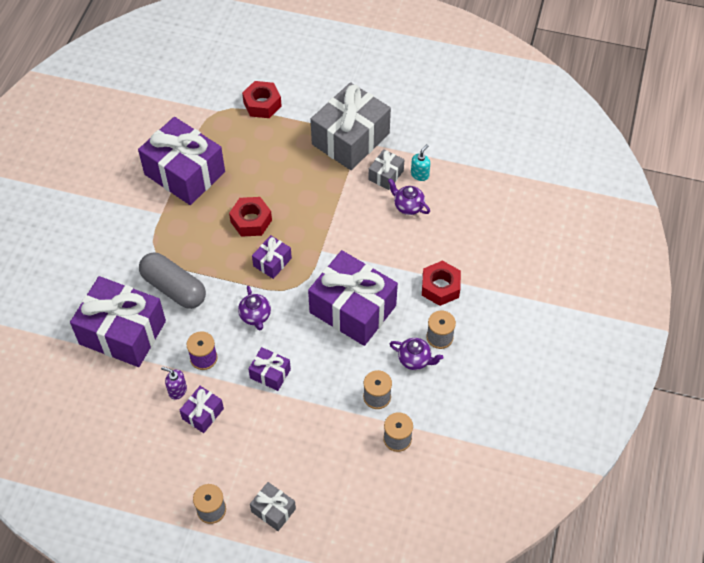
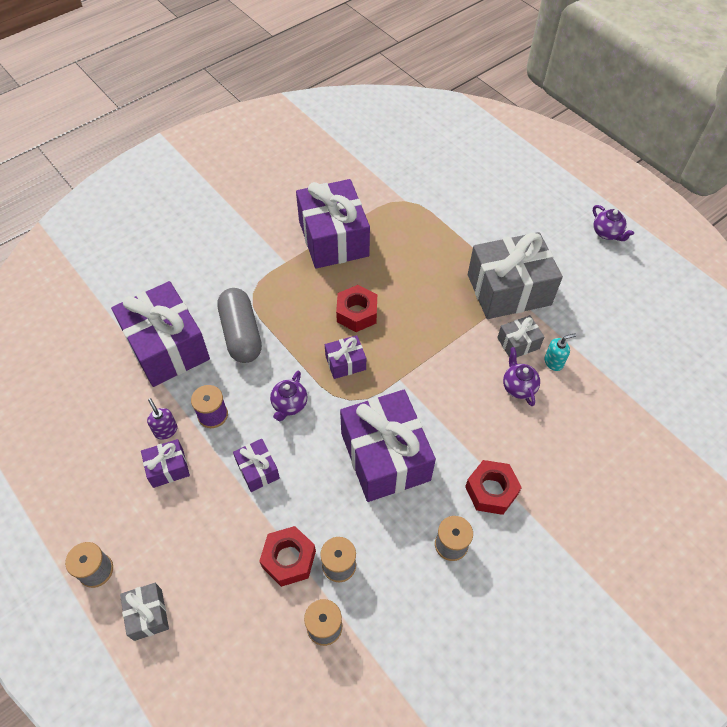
camera: 35 degrees right, 0 degrees up
(262, 104) = (449, 215): red nut -> red nut (289, 559)
(415, 360) = (407, 552): purple teapot -> purple teapot (607, 233)

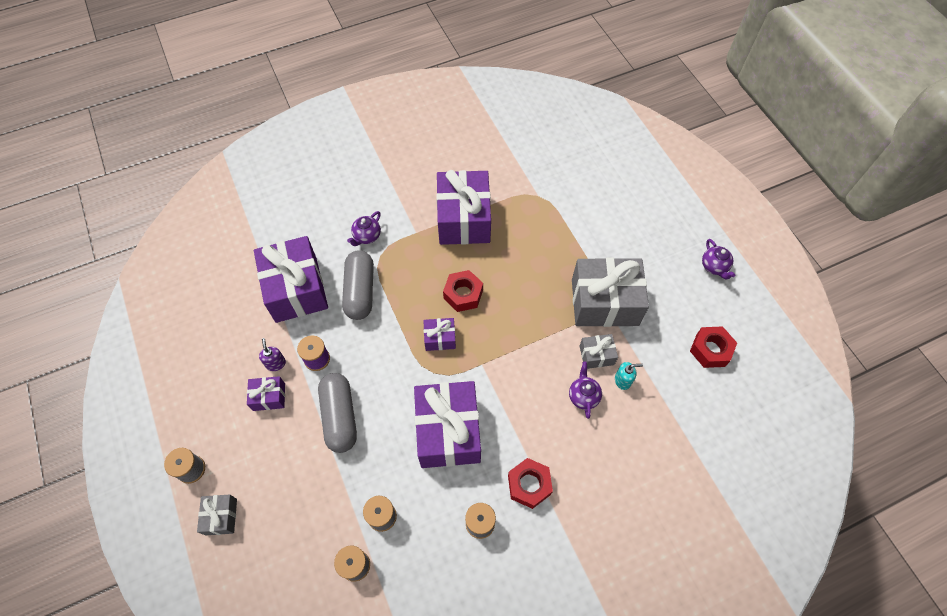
camera: 15 degrees right, 5 degrees up
(257, 470) = (340, 416): purple gift -> grey capsule
(289, 405) = (382, 365): purple teapot -> purple teapot (367, 236)
(289, 559) = (343, 500): red nut -> red nut (710, 350)

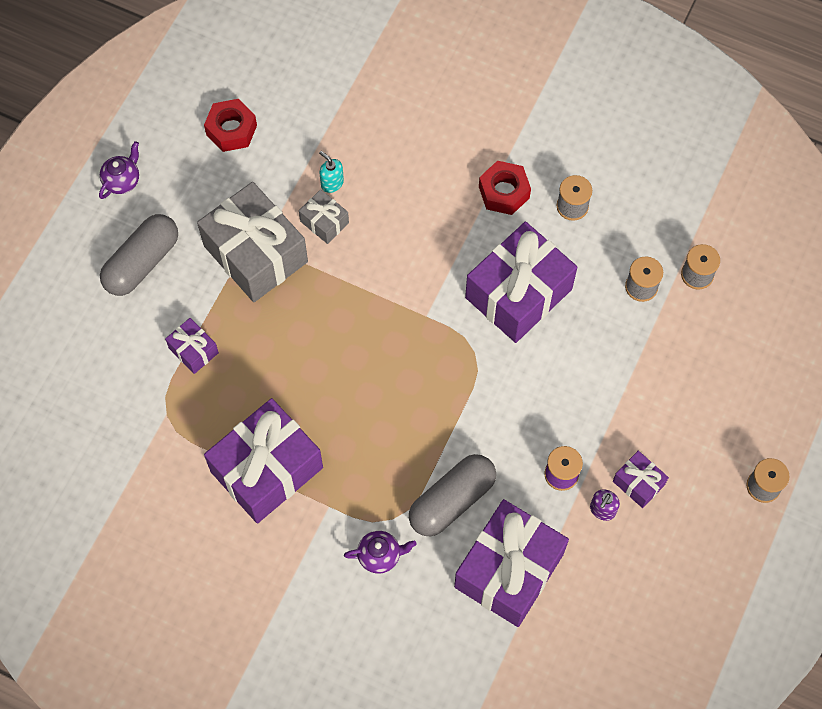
camera: 130 degrees left, 5 degrees up
(221, 516) = (770, 418): grey gift -> none
(340, 416) = (594, 399): grey capsule -> grey capsule (142, 262)
(440, 338) = (433, 376): purple gift -> purple gift (193, 350)
(463, 294) = (364, 393): red nut -> none
(583, 396) = (379, 205): purple teapot -> none

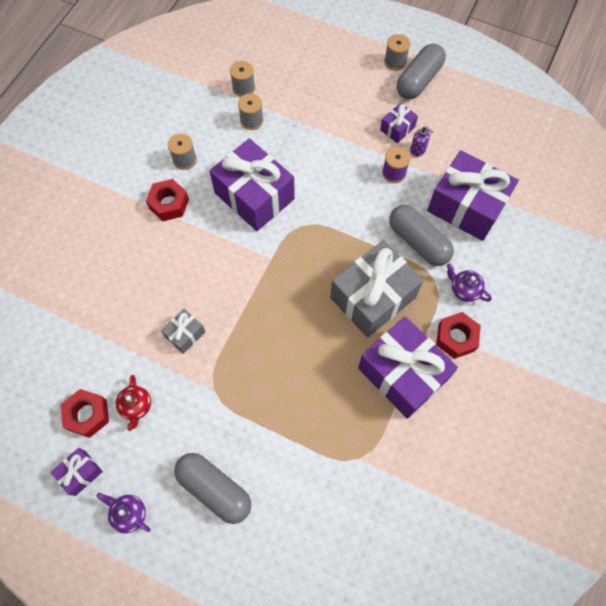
camera: 90 degrees left, 0 degrees up
(193, 350) = (300, 438): purple gift -> purple gift (80, 473)
(239, 178) = (136, 406): none -> red teapot
(255, 254) = (211, 389): grey gift -> grey gift (372, 297)
(312, 539) = (456, 338): none -> red nut
(332, 183) = (149, 329): turquoise soap dispenser -> none
(380, 556) = (464, 290): purple teapot -> purple teapot turned 45 degrees counterclockwise
(730, 519) = (418, 80): none -> grey capsule

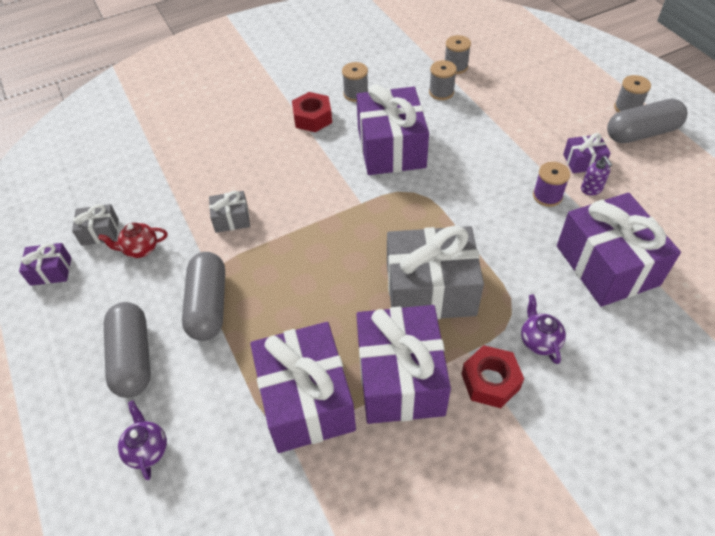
camera: 40 degrees right, 15 degrees down
(87, 415) = (100, 232): red nut -> grey gift
(129, 514) = (51, 328): purple teapot -> purple teapot (147, 449)
(136, 406) = (140, 249): red teapot -> red teapot turned 45 degrees clockwise
(357, 431) = (306, 400): none -> purple gift
(418, 242) = (523, 268): grey capsule -> grey capsule (208, 305)

